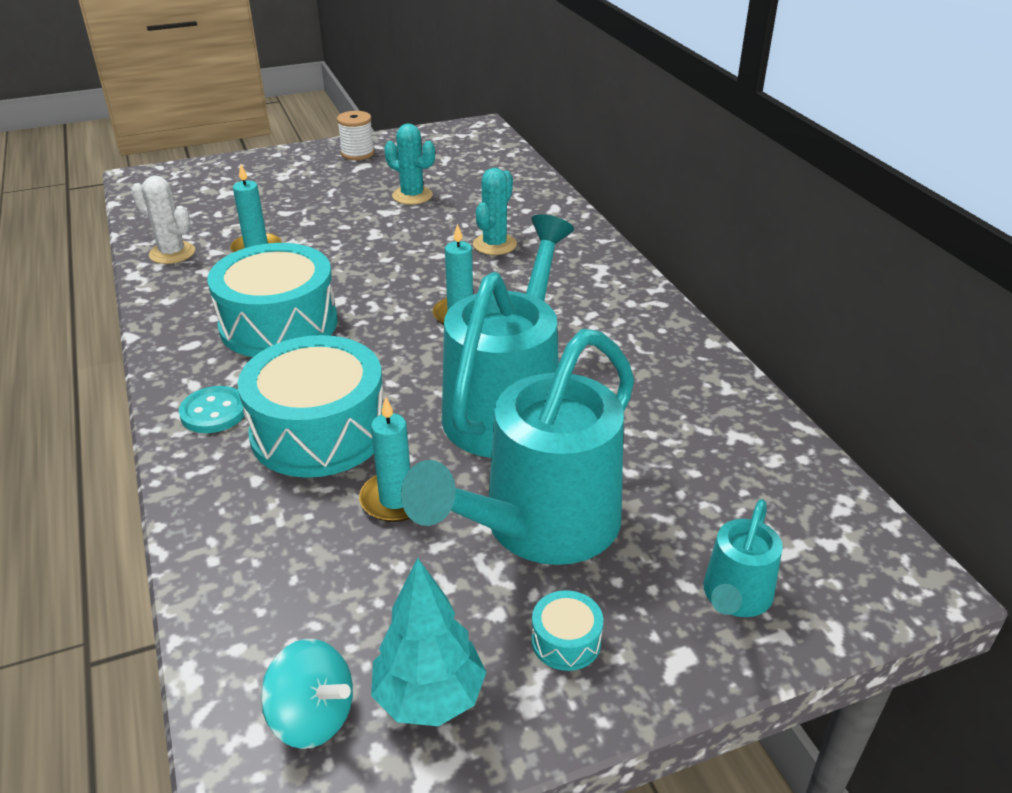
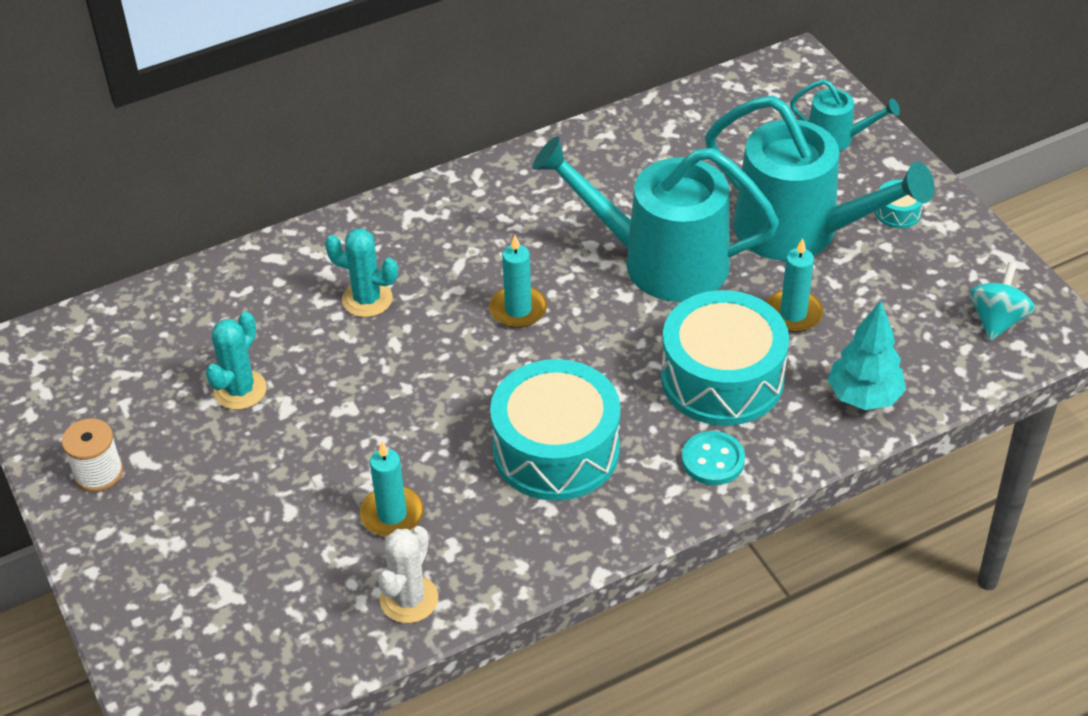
camera: 95 degrees left, 10 degrees up
(429, 698) = (963, 269): turquoise tree -> turquoise tree (864, 397)

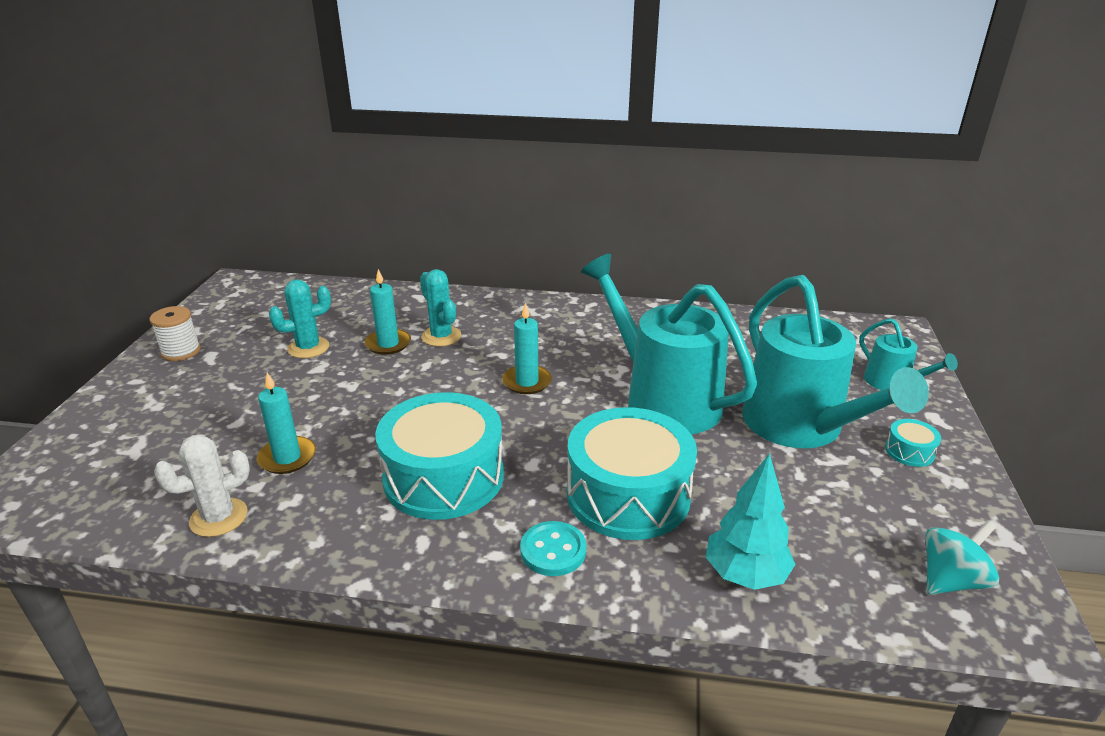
camera: 35 degrees right, 15 degrees down
(793, 313) = (739, 479): turquoise candle -> turquoise candle (388, 344)

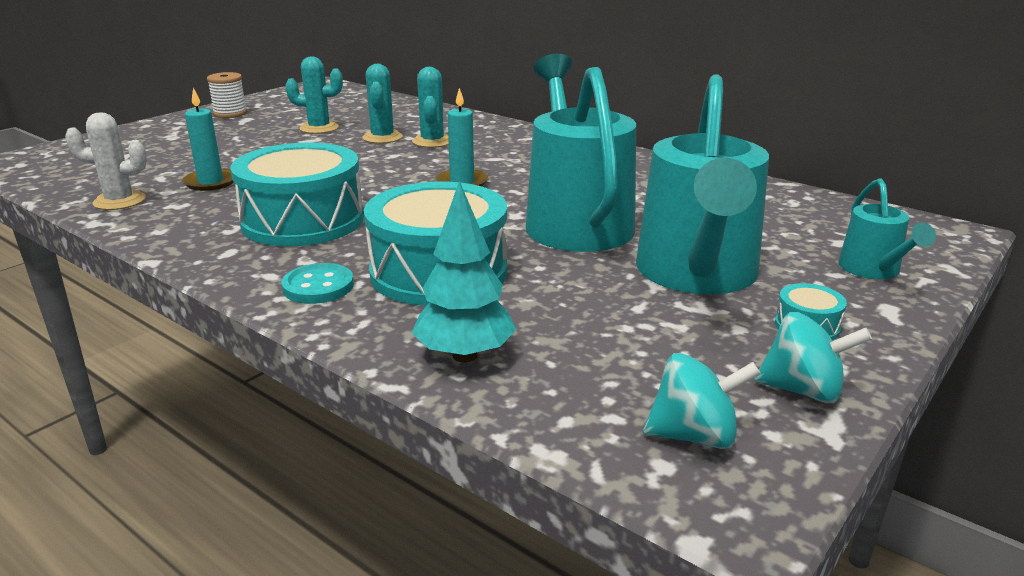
camera: 30 degrees right, 5 degrees down
(388, 344) = (382, 137): turquoise candle -> turquoise cactus
(963, 511) = (803, 390): none -> turquoise spinning top

